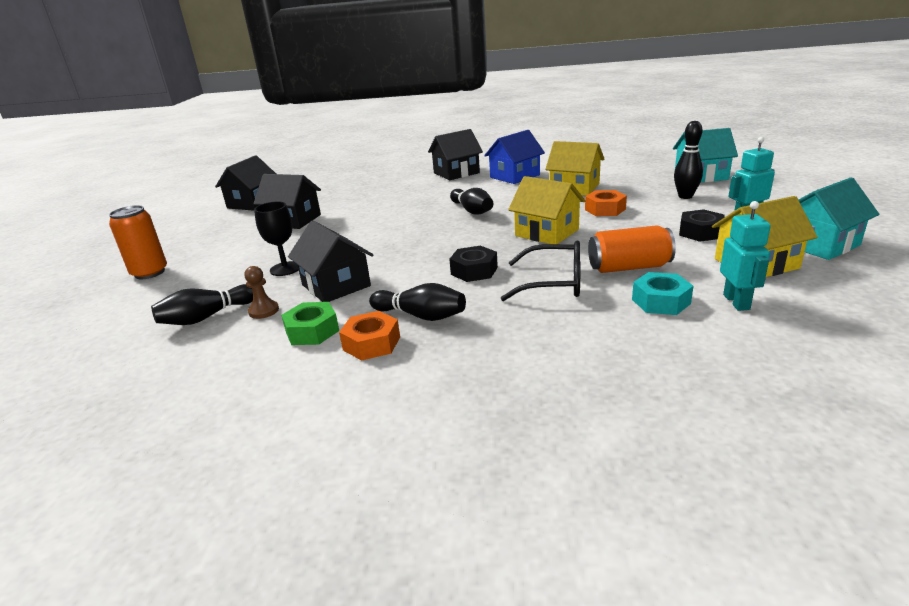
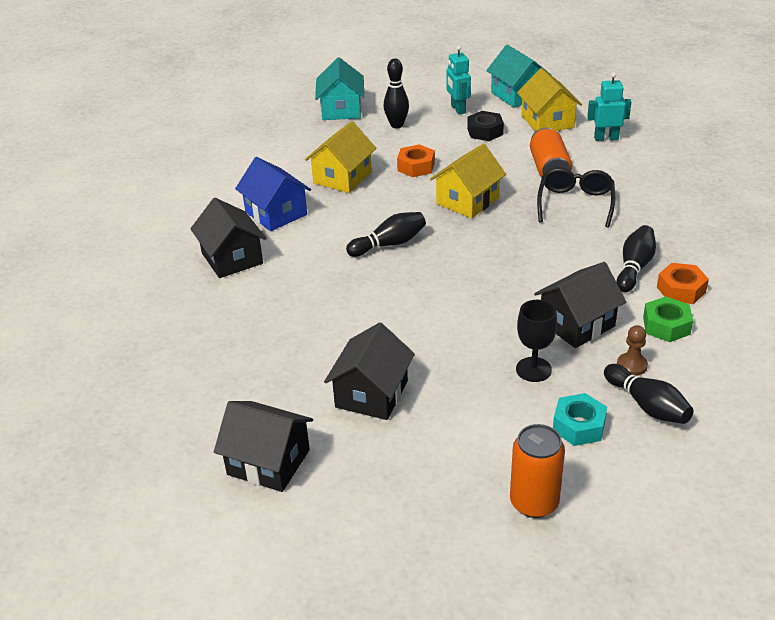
camera: 90 degrees left, 10 degrees up
(474, 271) = (549, 242): black nut -> none
(661, 301) = (606, 163): turquoise nut -> turquoise nut (578, 426)

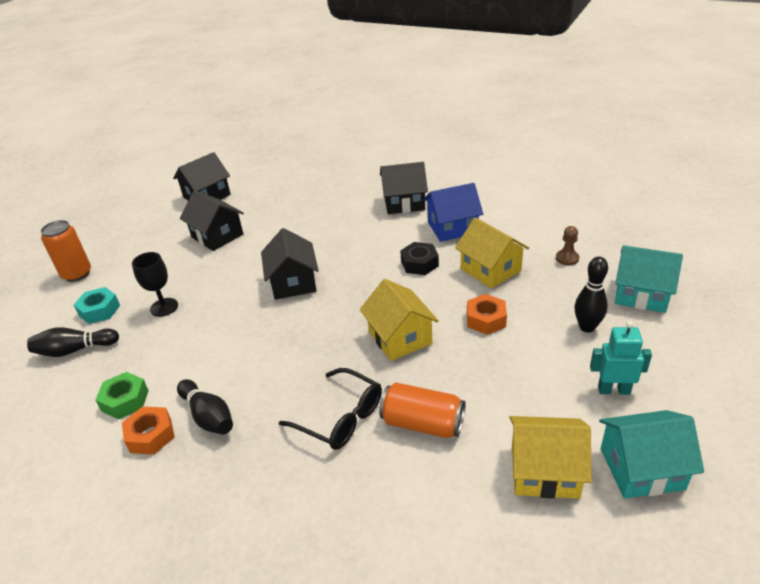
camera: 115 degrees right, 0 degrees up
(389, 244) = (366, 275): black bowling pin -> none
(485, 131) = (541, 396): black nut -> black nut (419, 263)
(577, 324) = (181, 346): black house -> black house (293, 282)
(606, 138) = (468, 519): turquoise robot -> none
(632, 365) = (113, 359): brown pawn -> brown pawn (567, 258)

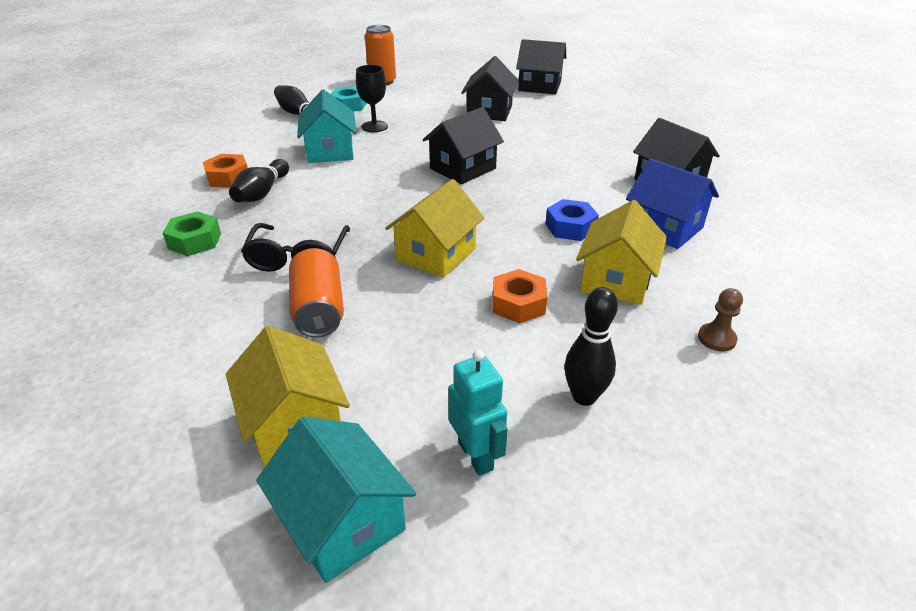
camera: 55 degrees right, 0 degrees up
(125, 400) = (259, 153): green nut -> green nut (195, 241)
(419, 263) = (570, 227): black nut -> blue nut
(641, 294) = (718, 439): turquoise house -> turquoise house (330, 151)

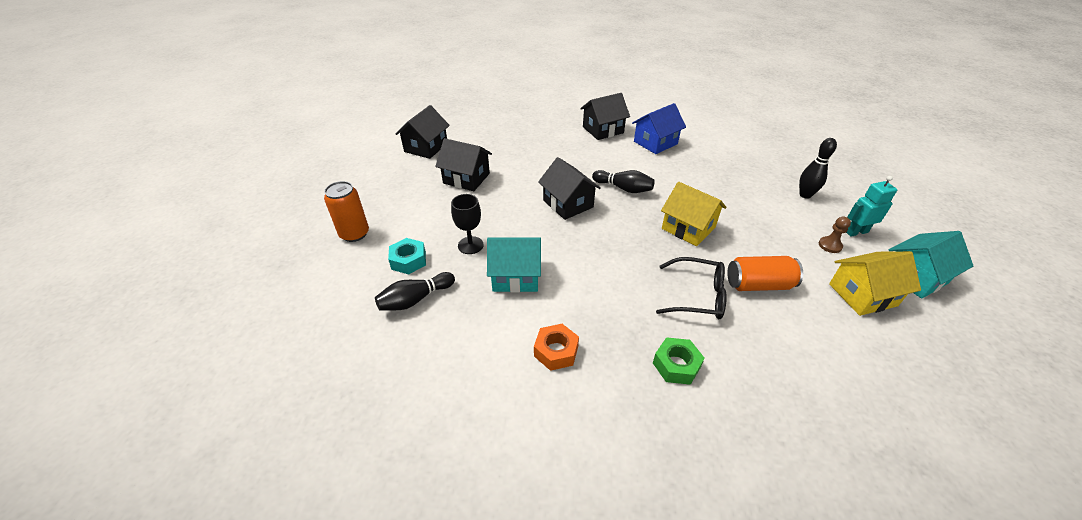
camera: 80 degrees left, 5 degrees up
(262, 193) = (592, 322): black bowling pin -> black bowling pin (623, 188)
(518, 304) = (736, 203): orange nut -> none
(570, 227) = (654, 172): blue nut -> none
(616, 280) = (709, 168): yellow house -> none
(716, 338) = (752, 152): brown pawn -> brown pawn (830, 245)

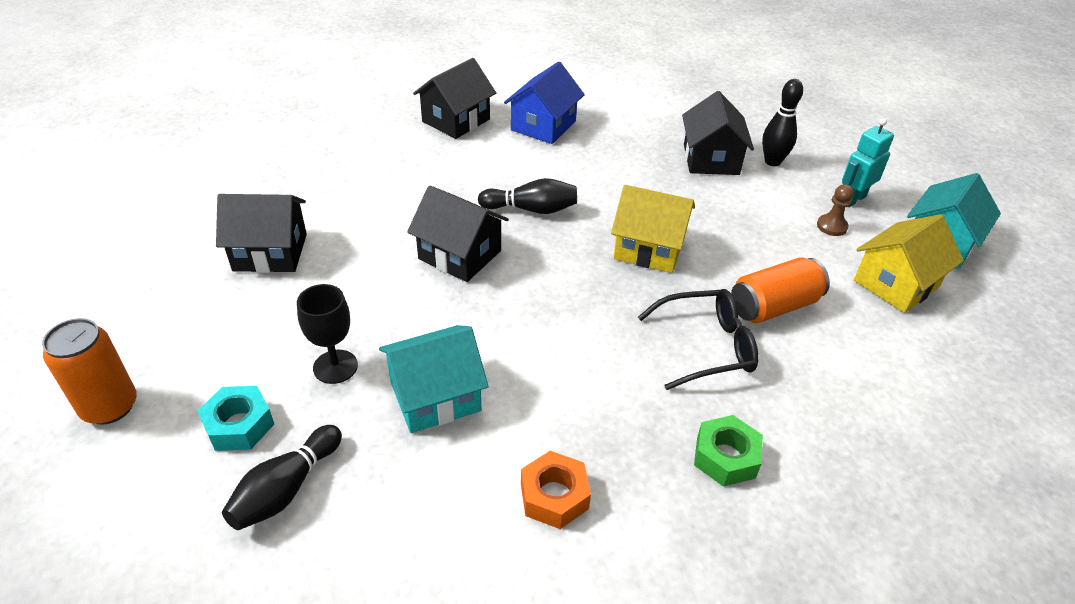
camera: 25 degrees left, 0 degrees up
(426, 147) = (167, 213): black house -> black house (711, 159)

